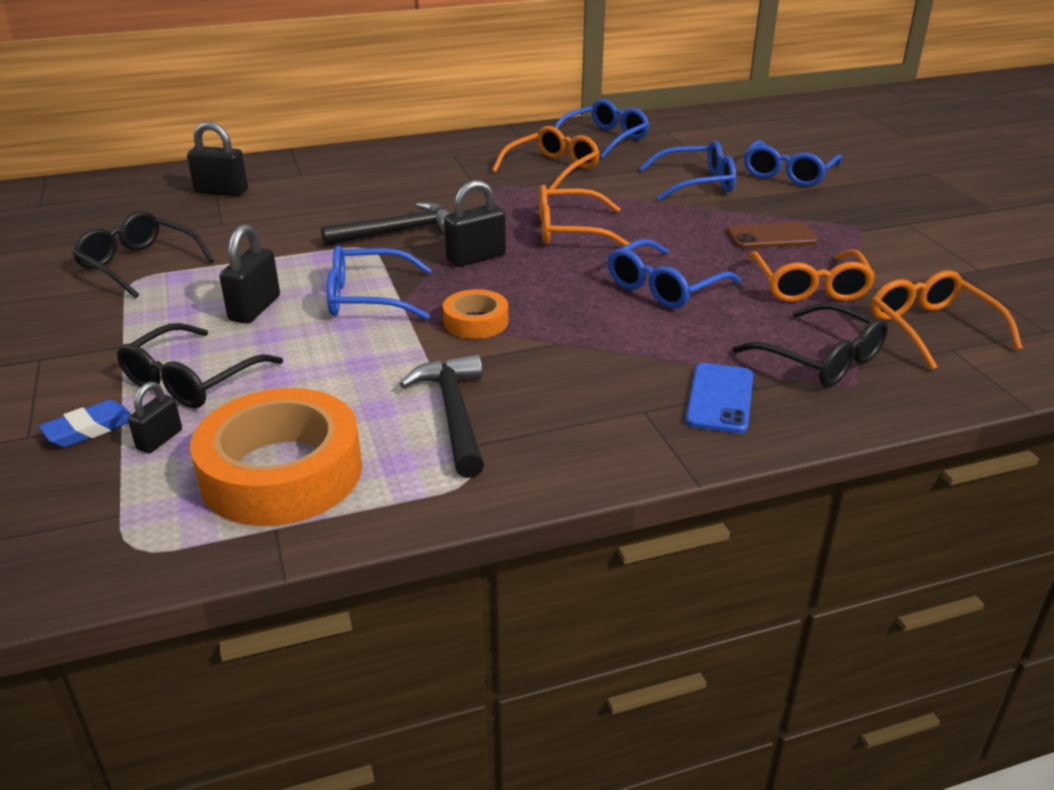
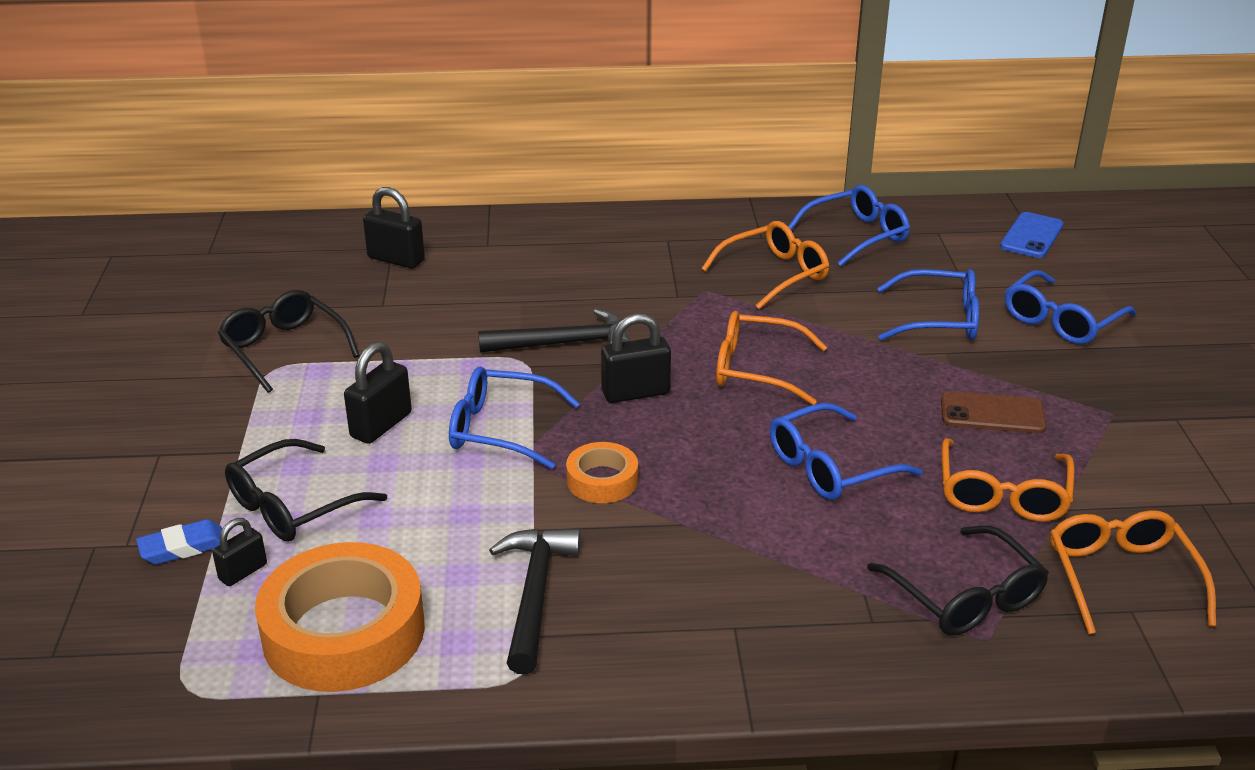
camera: 15 degrees right, 0 degrees up
(719, 398) = (824, 627): blue phone -> blue phone (1031, 236)

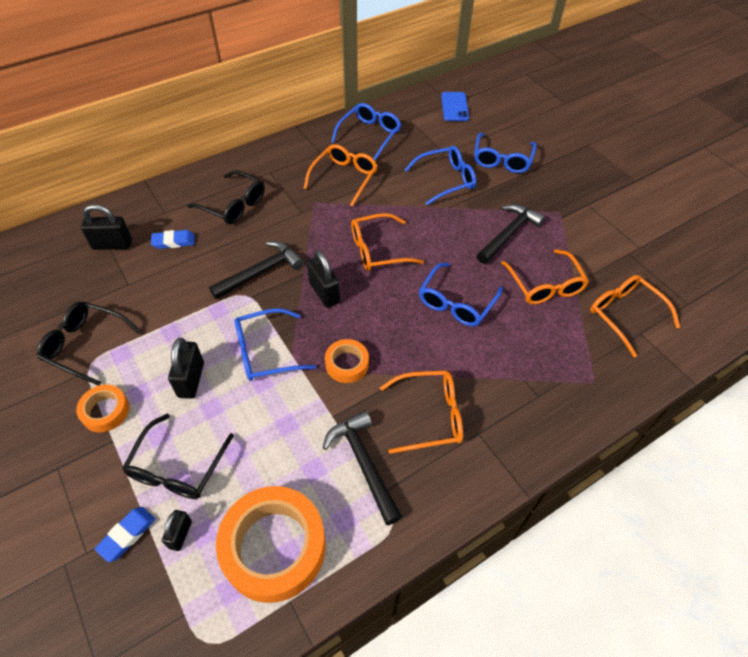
camera: 30 degrees left, 20 degrees up
(255, 420) = (105, 411): none -> orange tape
(475, 278) = (173, 242): none -> blue eraser
(635, 393) = (324, 292): black padlock -> black padlock turned 75 degrees counterclockwise
(677, 580) = (430, 415): none -> orange glasses
(966, 598) = (569, 360): black glasses -> black glasses (234, 205)
(992, 413) = (508, 234): brown phone -> black hammer

